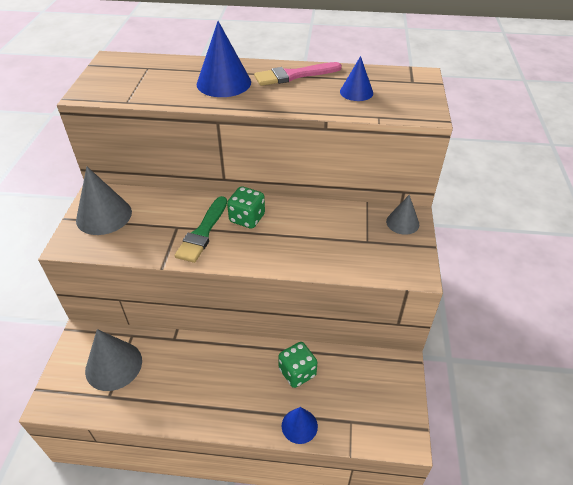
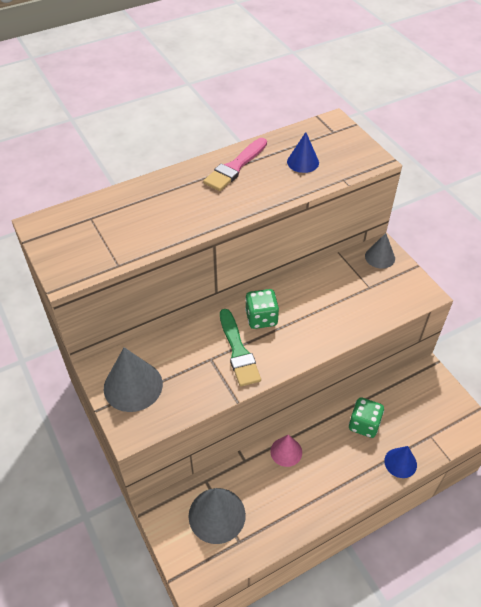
camera: 35 degrees left, 5 degrees up
(211, 352) = (286, 451): none -> pink cone
(224, 83) = (183, 202): blue cone -> none

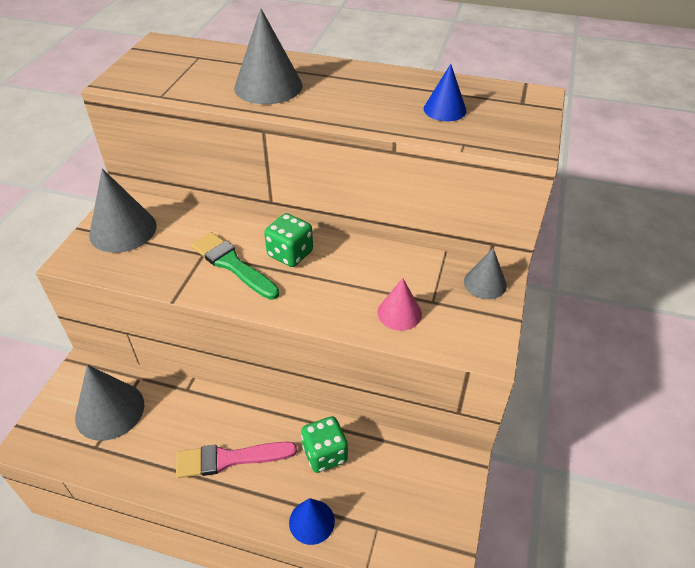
camera: 45 degrees right, 5 degrees down
(178, 211) = (268, 86): none -> grey cone
(235, 167) = (372, 81): pink brush -> pink brush (229, 459)
(238, 351) = (232, 264): green brush -> green brush turned 105 degrees clockwise
(286, 451) = (227, 413): pink cone -> pink cone (399, 313)

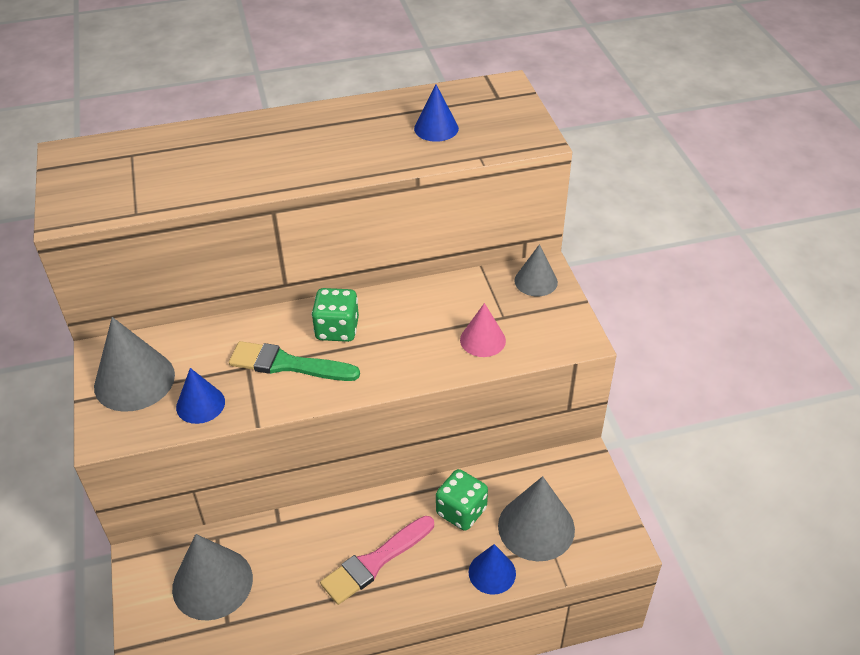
camera: 30 degrees left, 0 degrees up
(148, 267) = (200, 404): none -> blue cone
(268, 86) = (243, 162): grey cone -> grey cone (536, 527)

